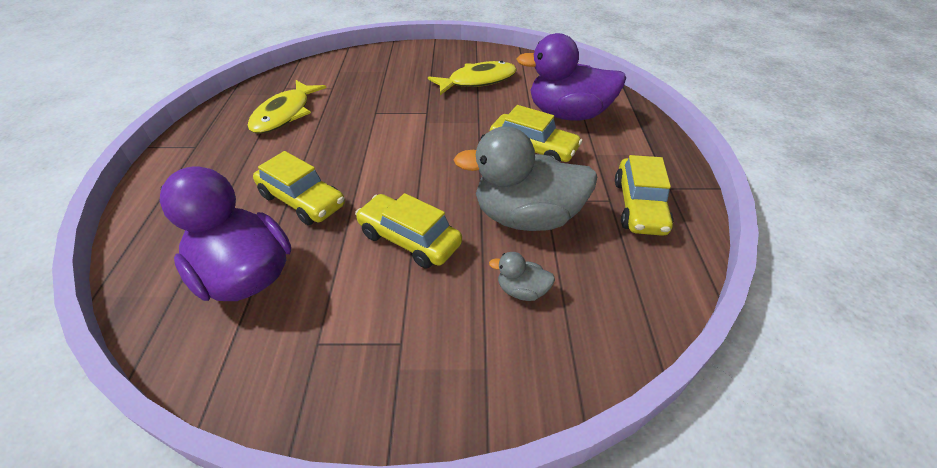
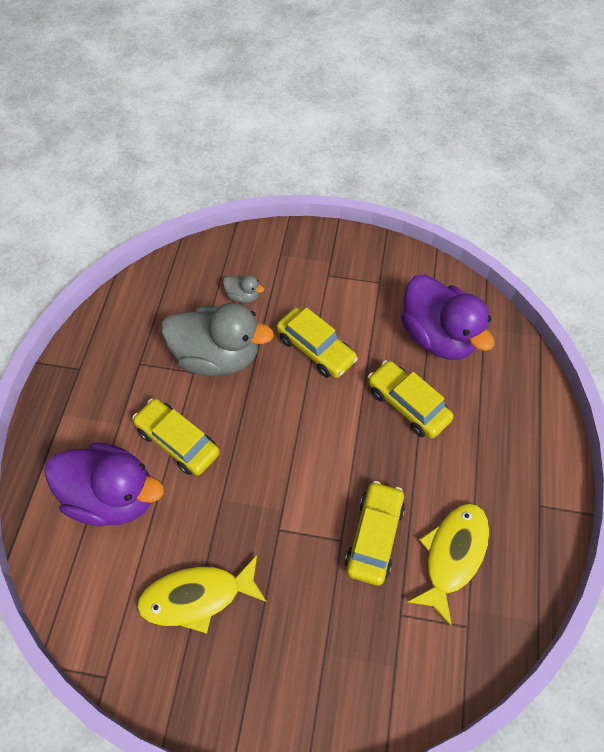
camera: 170 degrees left, 15 degrees up
(639, 206) = (119, 353): yellow car -> yellow car (374, 536)

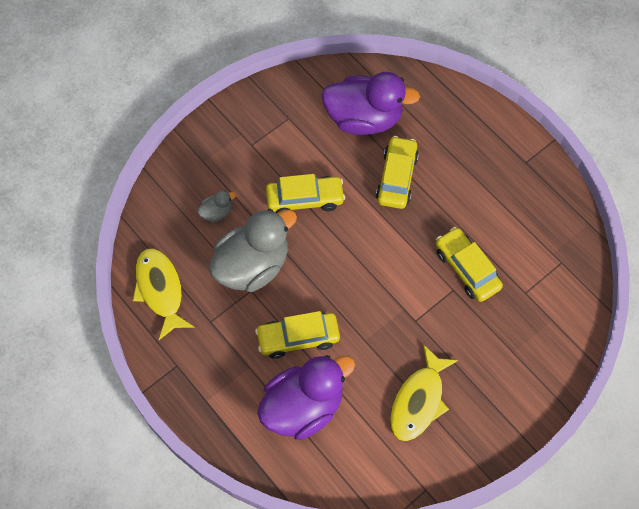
camera: 50 degrees left, 5 degrees up
(407, 404) = (397, 177): yellow car -> yellow car turned 105 degrees clockwise
(452, 555) = (515, 235): yellow fish -> yellow fish (160, 290)

